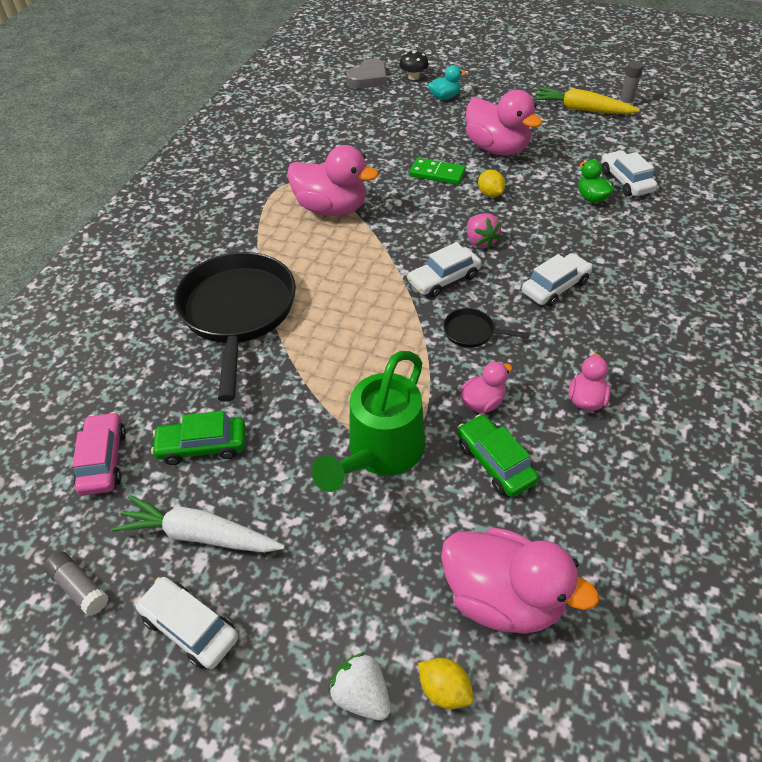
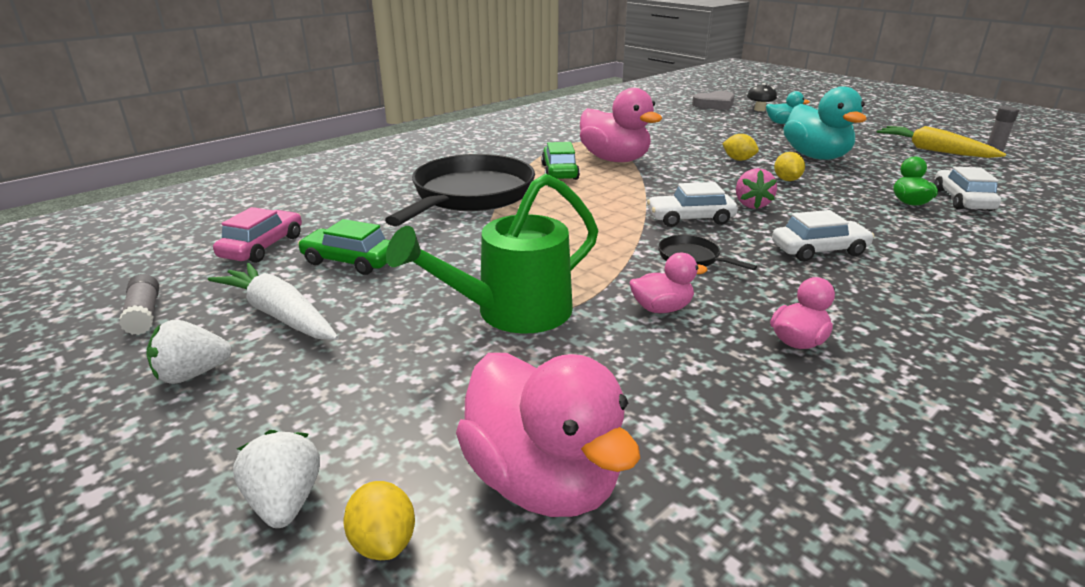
camera: 25 degrees right, 20 degrees down
(190, 627) = (192, 374): white car -> white strawberry
(437, 174) = (738, 159): green domino -> yellow lemon
(495, 462) = (636, 358): green car -> green car (559, 172)
(497, 148) = (816, 157): pink duck -> turquoise duck

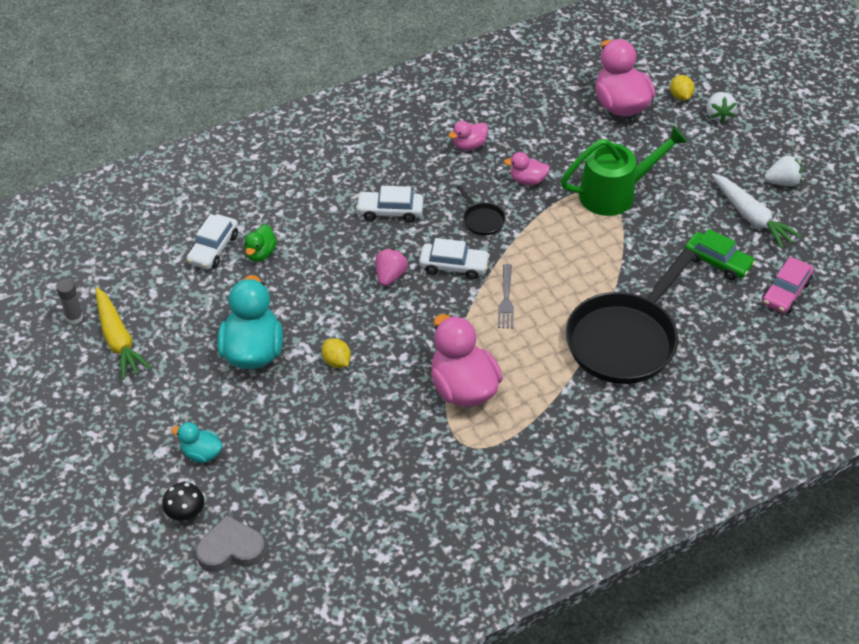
camera: 165 degrees left, 20 degrees up
(144, 314) = (832, 232): grey glue stick -> none
(559, 172) = (530, 371): green car -> none
(611, 204) = (506, 299): none -> grey fork
(786, 180) = (325, 311): yellow lemon -> none

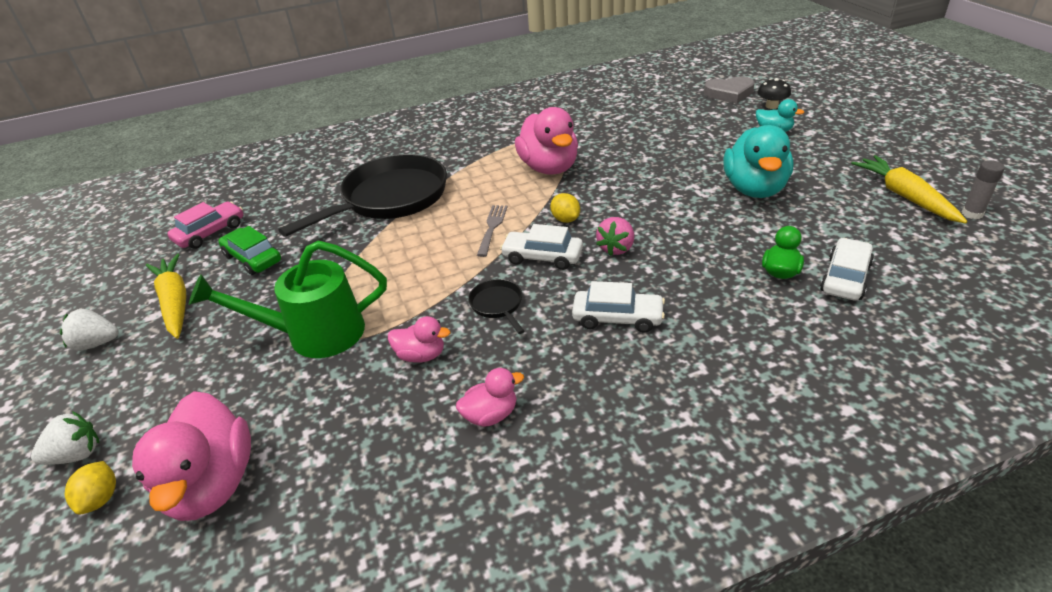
camera: 170 degrees left, 10 degrees down
(336, 361) = (667, 183): yellow lemon -> yellow lemon (565, 219)
(718, 115) = (76, 455): white strawberry -> white strawberry turned 60 degrees clockwise
(751, 217) = (175, 302): white carrot -> yellow carrot

